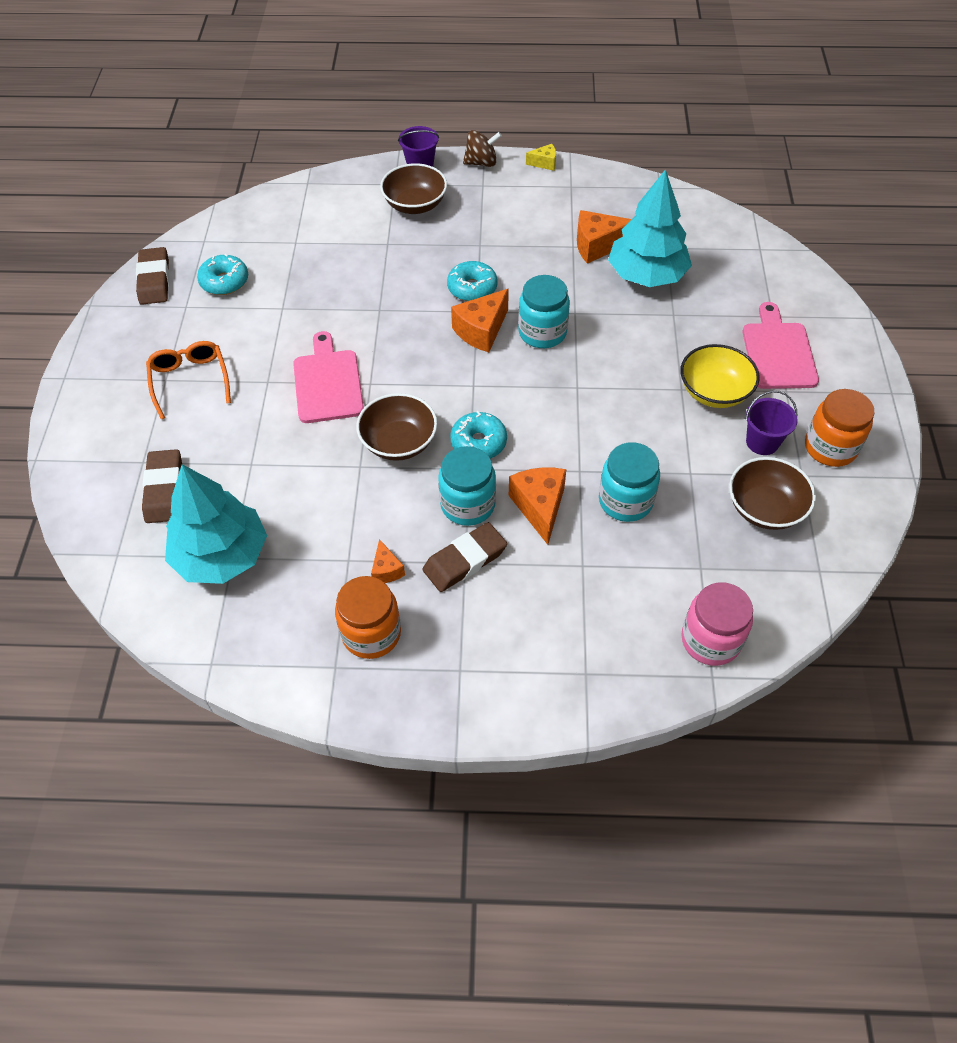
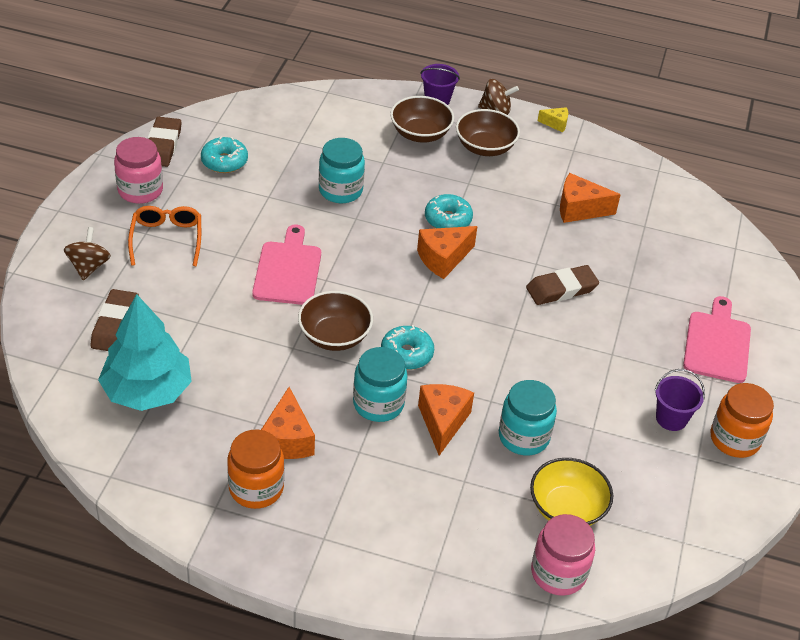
camera: 10 degrees right, 10 degrees down
(116, 432) = (89, 267): none -> brown spinning top
(145, 334) = (140, 190): none -> pink jar
(386, 570) = (287, 439): orange cheese -> orange cheese, size x1.81
(465, 560) = (359, 449): brown eraser -> brown eraser (561, 289)
(542, 332) = (499, 273): turquoise jar -> turquoise jar (340, 190)
(646, 275) = (616, 246): turquoise tree -> none
(714, 392) = (642, 364): yellow bowl -> yellow bowl (567, 508)
(765, 508) = (651, 476): brown bowl -> brown bowl (485, 147)

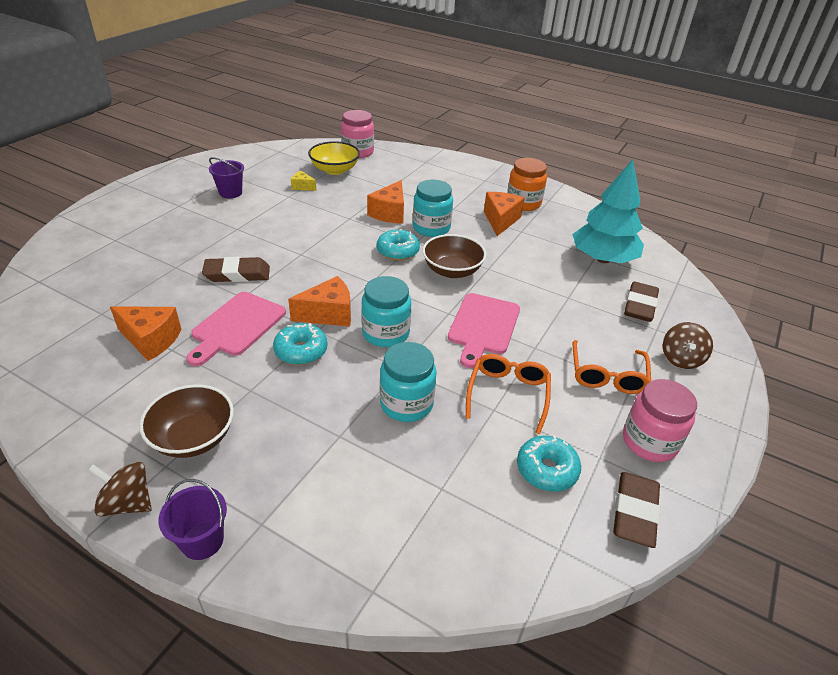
camera: 165 degrees left, 5 degrees down
(257, 209) = (508, 395): none -> orange glasses
(420, 134) = (266, 475): brown bowl -> none
(523, 437) = (338, 199): turquoise jar -> turquoise jar (385, 333)
(555, 124) = (63, 462): yellow cheese -> yellow cheese (302, 187)
(717, 344) = (148, 222): pink cutting board -> pink cutting board (236, 326)
(734, 439) = (199, 179): orange jar -> none

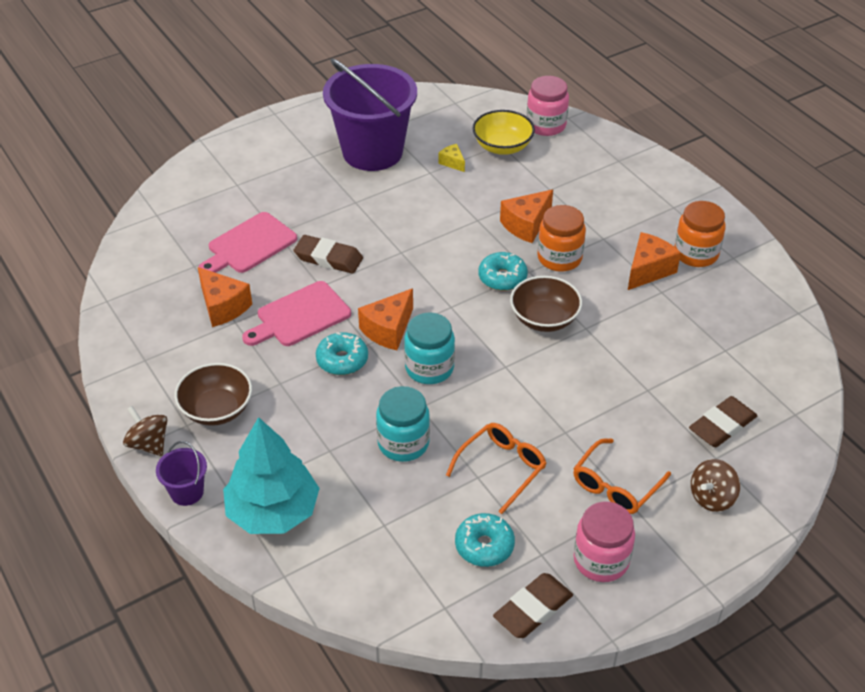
camera: 30 degrees right, 5 degrees up
(230, 193) = (372, 152): purple bucket -> purple bucket, size x2.39
(328, 314) = (388, 330): orange cheese -> orange cheese turned 120 degrees clockwise
(431, 228) = (559, 258): turquoise jar -> orange jar
(483, 326) = (529, 392): pink cutting board -> pink cutting board (249, 245)
(602, 259) = (730, 356): turquoise tree -> turquoise tree (273, 511)

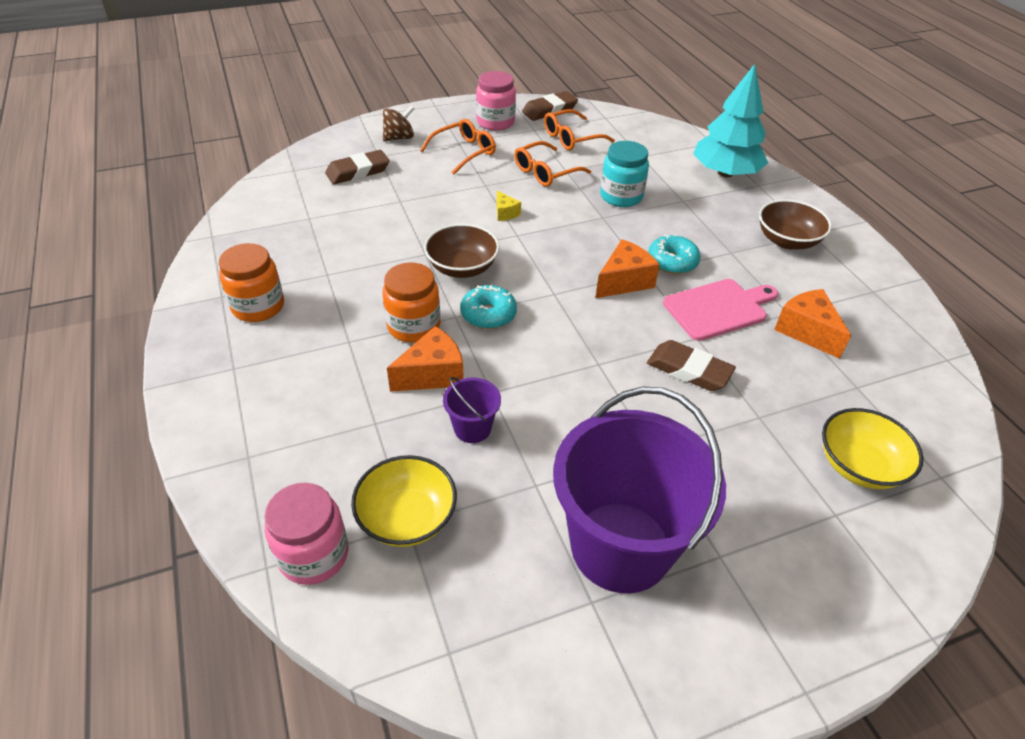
camera: 170 degrees left, 0 degrees up
(149, 444) = (840, 225): brown spinning top -> none
(187, 492) = (796, 192): purple bucket -> purple bucket (472, 428)
(212, 213) = (859, 466): none -> yellow bowl
(249, 245) = (793, 405): pink cutting board -> none
(429, 368) = (588, 243): turquoise jar -> none
(452, 163) = (497, 498): yellow cheese -> yellow cheese (505, 213)
(484, 546) = (572, 138): turquoise donut -> orange glasses
(648, 270) = (324, 297): orange cheese -> none

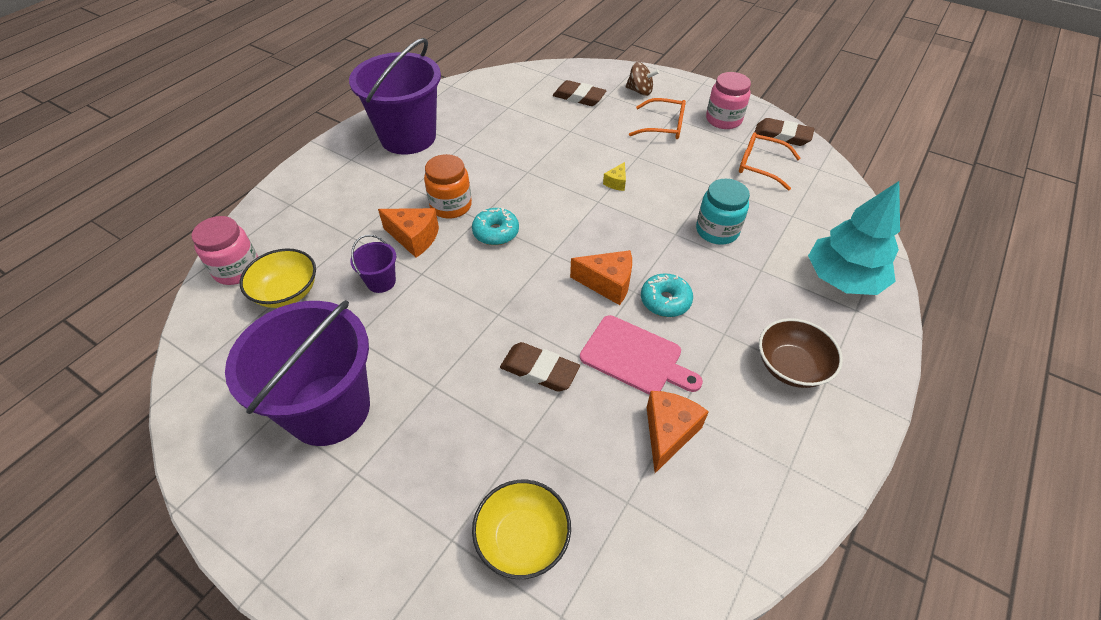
camera: 55 degrees right, 5 degrees up
(258, 306) = (408, 137): orange jar -> purple bucket
(462, 267) = (531, 195): brown bowl -> none
(546, 172) = (694, 176): orange glasses -> none
(689, 370) = (539, 370): brown eraser -> brown eraser turned 60 degrees counterclockwise

